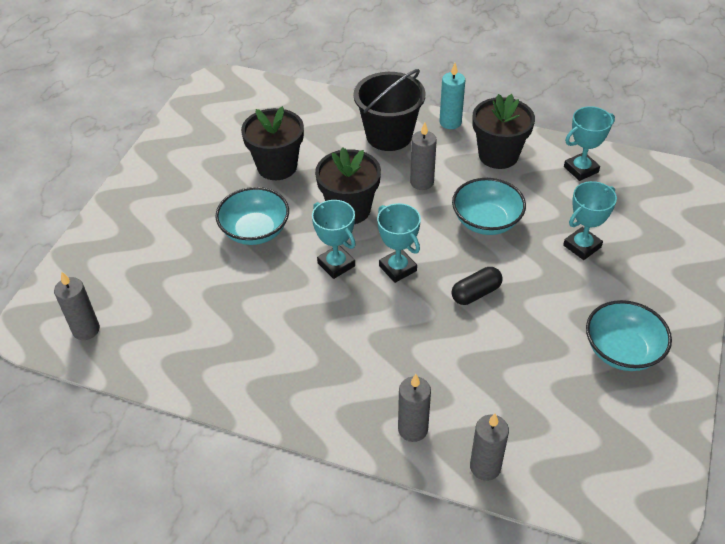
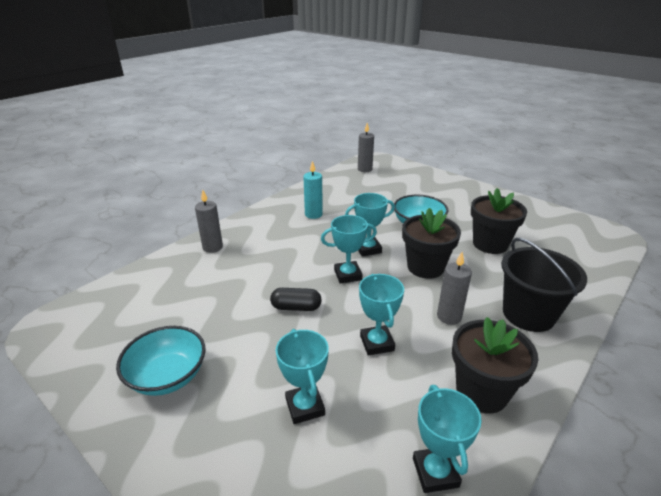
camera: 110 degrees right, 15 degrees down
(450, 122) = (552, 369): turquoise candle -> turquoise candle (313, 214)
(476, 293) = (296, 307): black capsule -> black capsule turned 75 degrees counterclockwise
(485, 467) = (160, 266): grey candle -> none
(486, 221) = (377, 343): turquoise bowl -> turquoise trophy

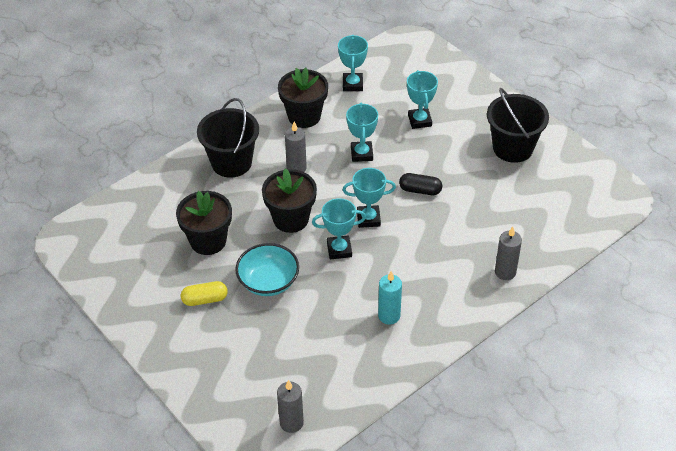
camera: 170 degrees left, 15 degrees up
(168, 376) = (512, 148): turquoise bowl -> black bucket
(460, 211) = (205, 299): none -> yellow capsule

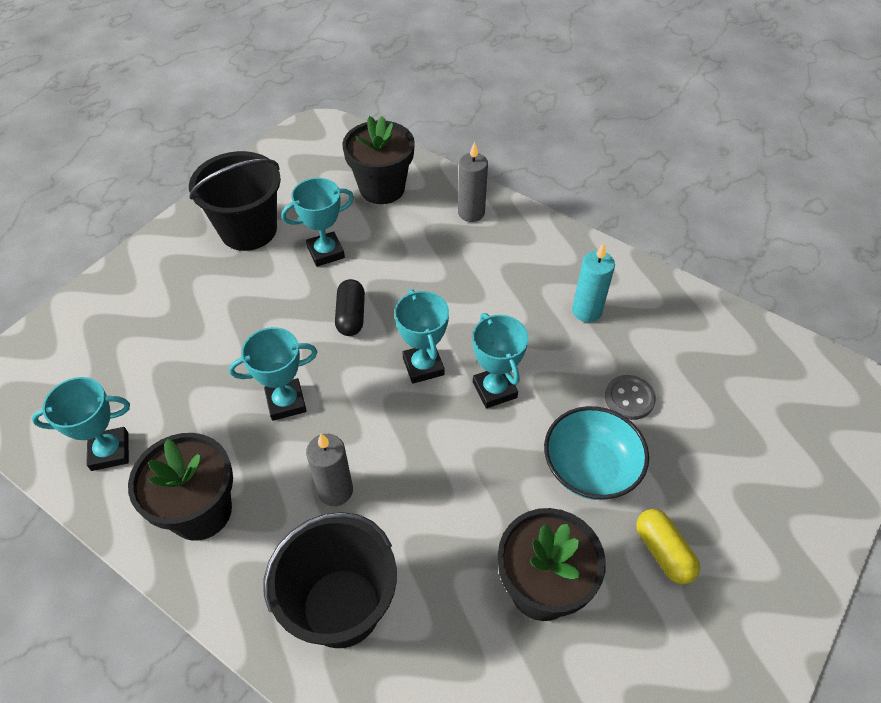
camera: 105 degrees left, 5 degrees up
(291, 219) = (453, 469): black flower pot -> black flower pot (382, 188)
(291, 423) = (801, 379): grey candle -> none
(309, 317) = (629, 398): none -> grey button
(420, 120) = (200, 340): turquoise trophy -> turquoise trophy (325, 252)

